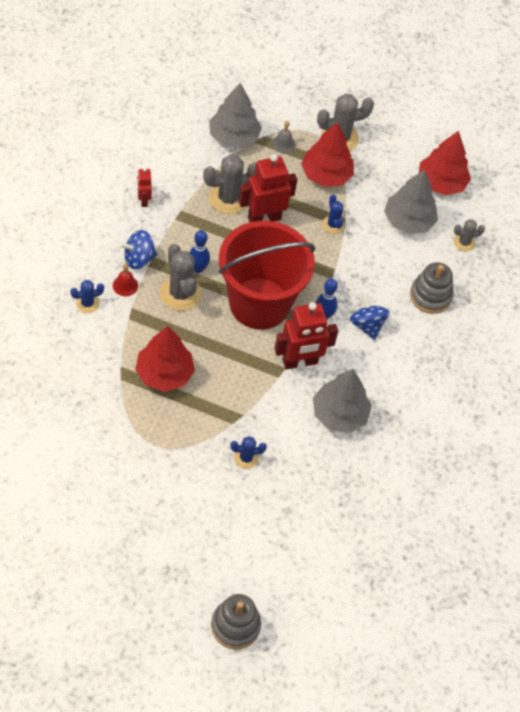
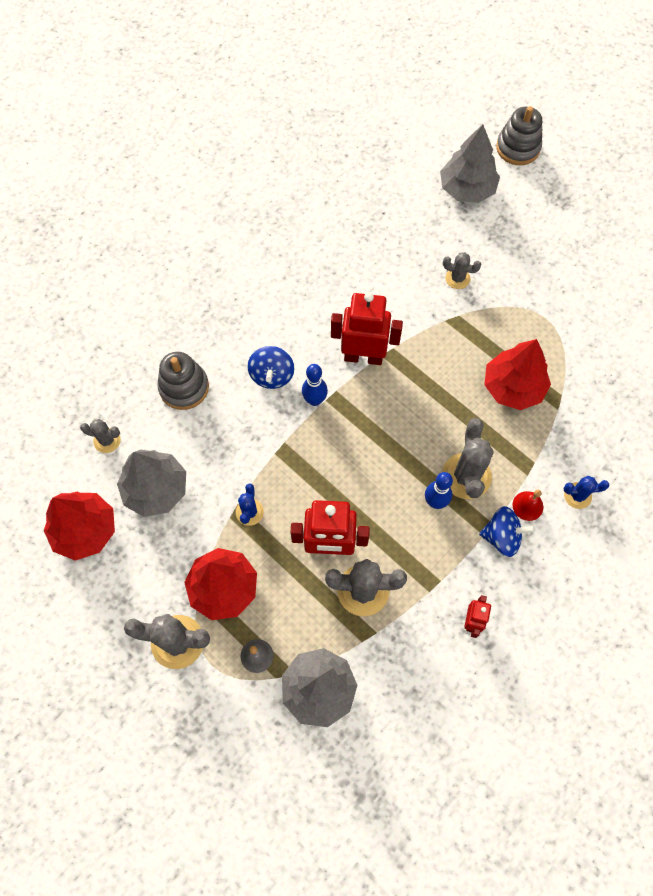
camera: 150 degrees left, 10 degrees up
(246, 458) = (457, 278): blue cactus -> grey cactus
(259, 303) = (380, 436): red bucket -> none
(339, 414) = (346, 292): grey tree -> grey tree (467, 189)

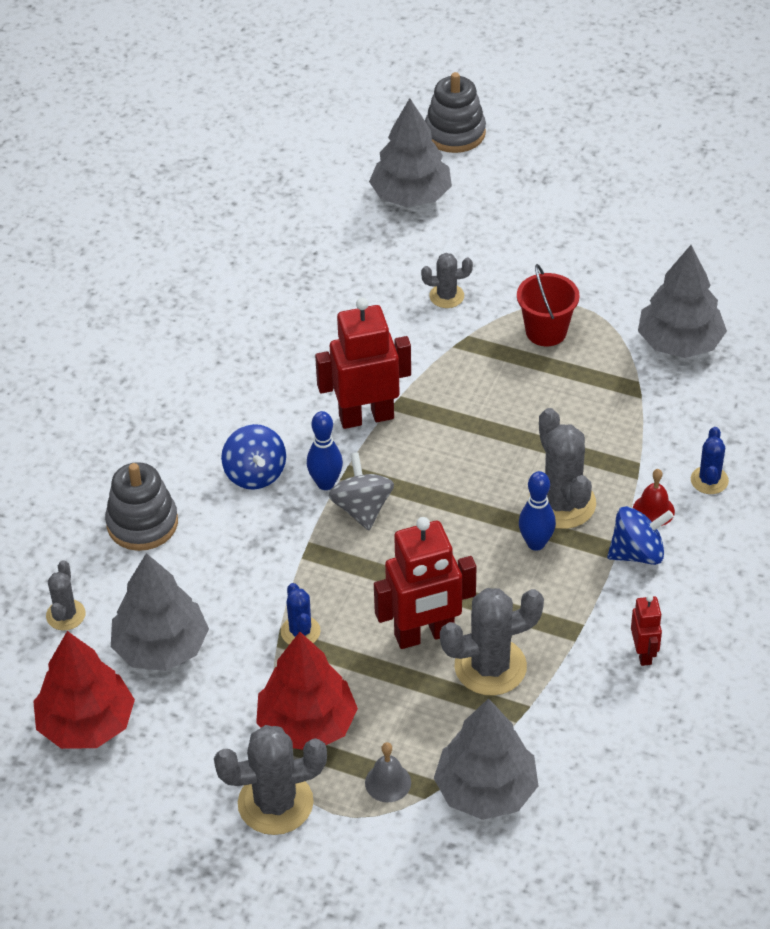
camera: 20 degrees left, 20 degrees down
(107, 440) = (65, 615): grey cactus -> grey cactus turned 75 degrees counterclockwise
(330, 429) = (362, 508): none -> grey spinning top
(513, 387) = (574, 391): red tree -> none
(514, 331) = (546, 331): none -> red bucket
(577, 495) = (709, 480): blue cactus -> blue cactus turned 60 degrees counterclockwise
(604, 373) = (679, 342): none -> grey tree

